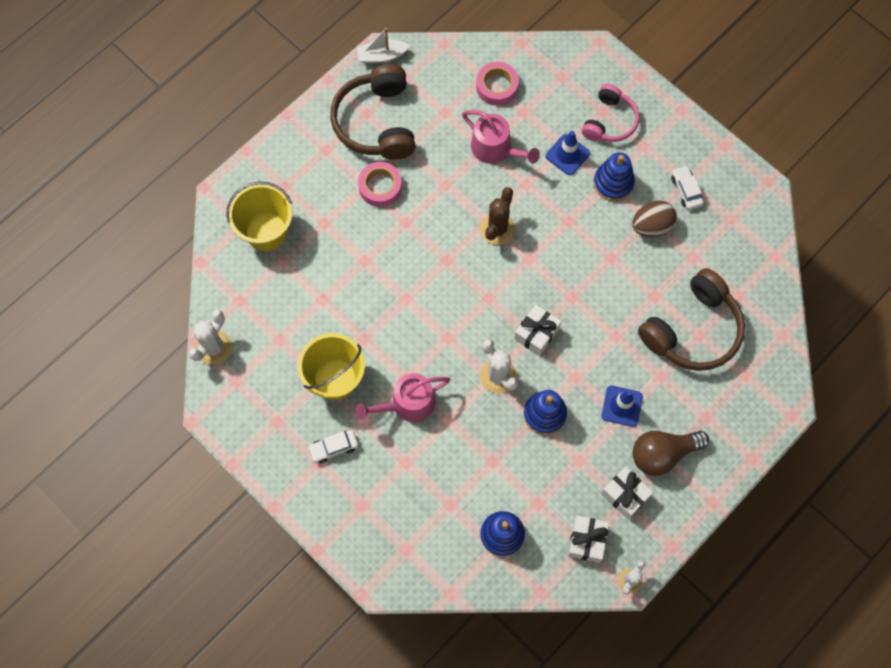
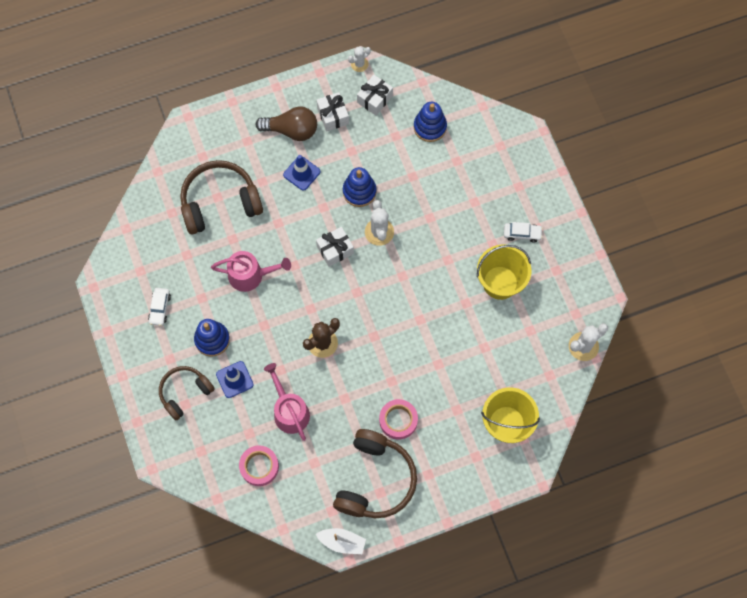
camera: 155 degrees left, 0 degrees up
(408, 404) = (454, 241): pink watering can -> pink watering can (250, 275)
(609, 121) = (185, 393): pink headphones -> brown headphones
(651, 226) = (203, 292): brown egg -> none

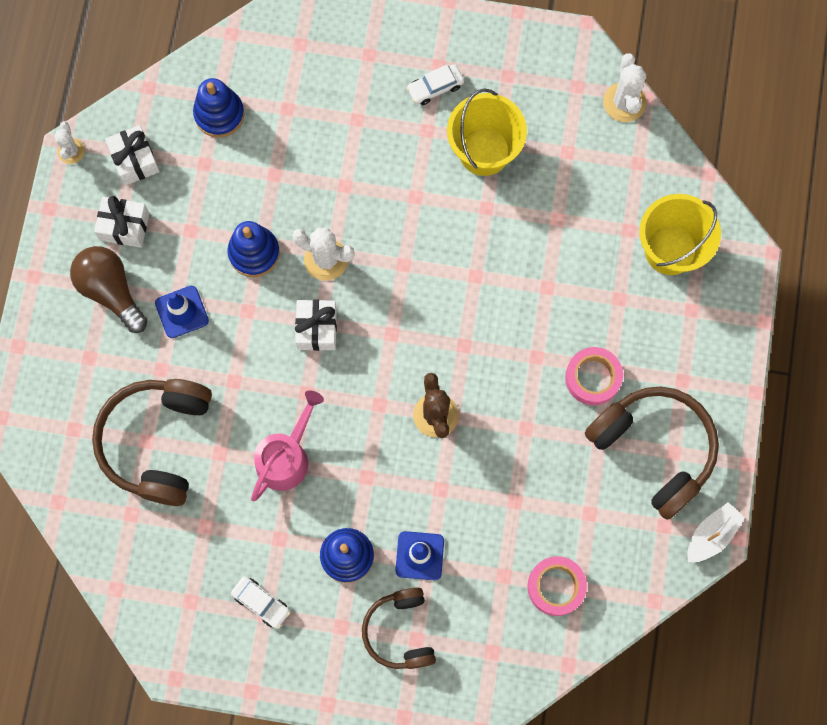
camera: 60 degrees left, 5 degrees up
(289, 411) = (503, 507): pink watering can -> none
(291, 130) = (111, 291): brown light bulb -> brown light bulb turned 75 degrees counterclockwise
(522, 234) = (435, 87): white car -> white car turned 150 degrees counterclockwise

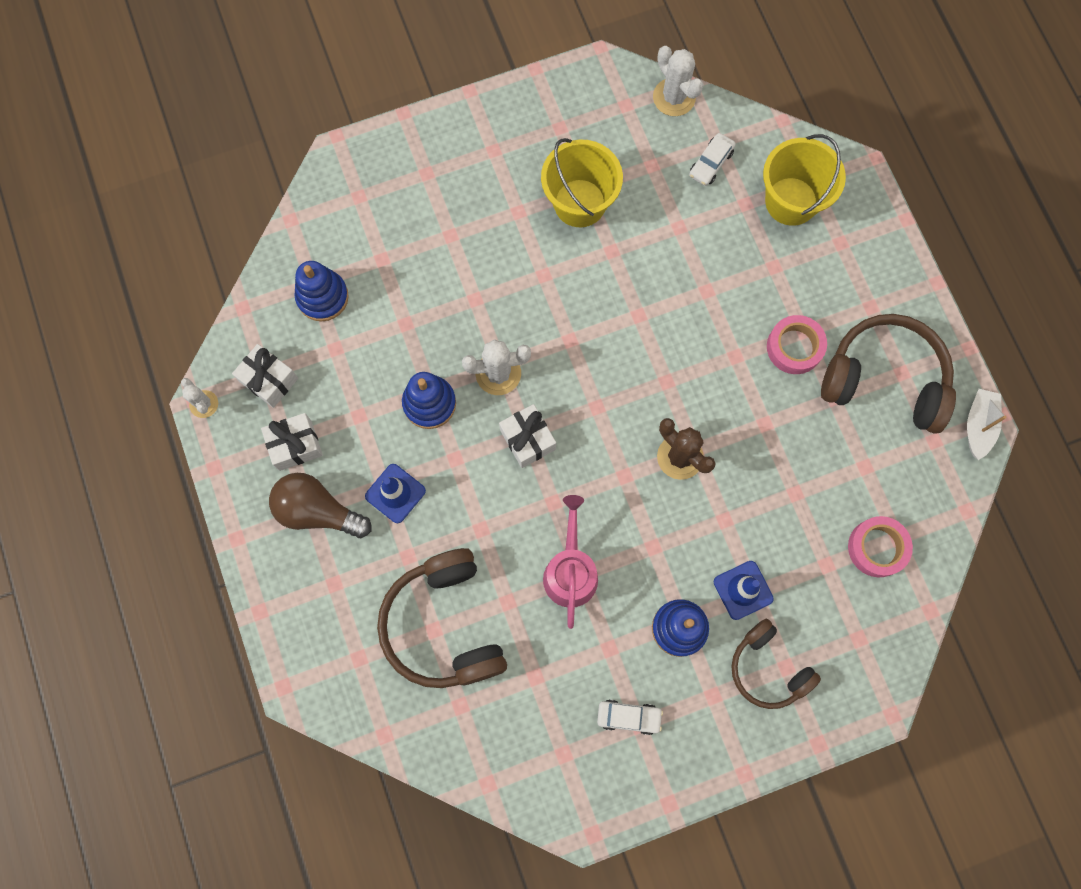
camera: 30 degrees left, 0 degrees up
(435, 87) = (503, 171): white car -> white car (711, 163)

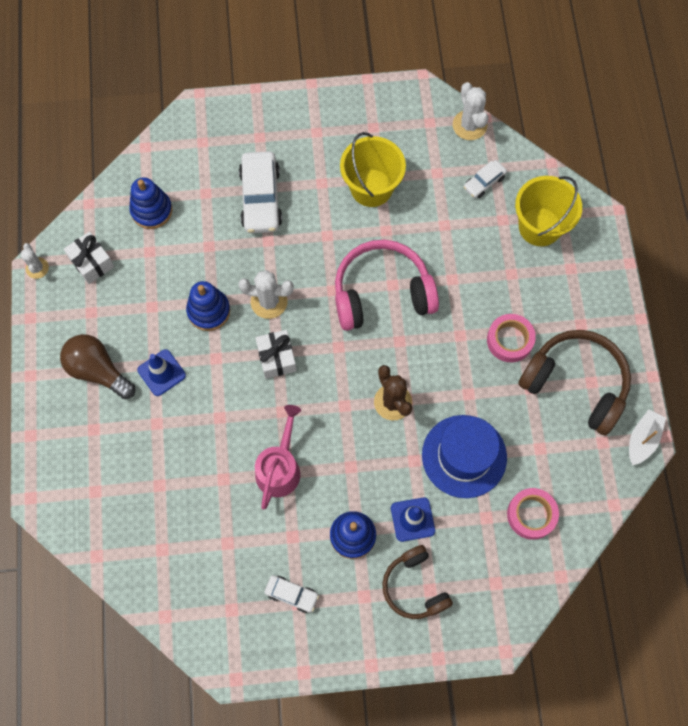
camera: 15 degrees right, 5 degrees down
(295, 445) = (96, 316): white gift -> none
(444, 625) = (168, 483): brown headphones -> none
(451, 249) = (261, 198): none -> white car
(629, 329) = (382, 293): none -> pink headphones
(781, 499) = (464, 456): none -> blue hat

